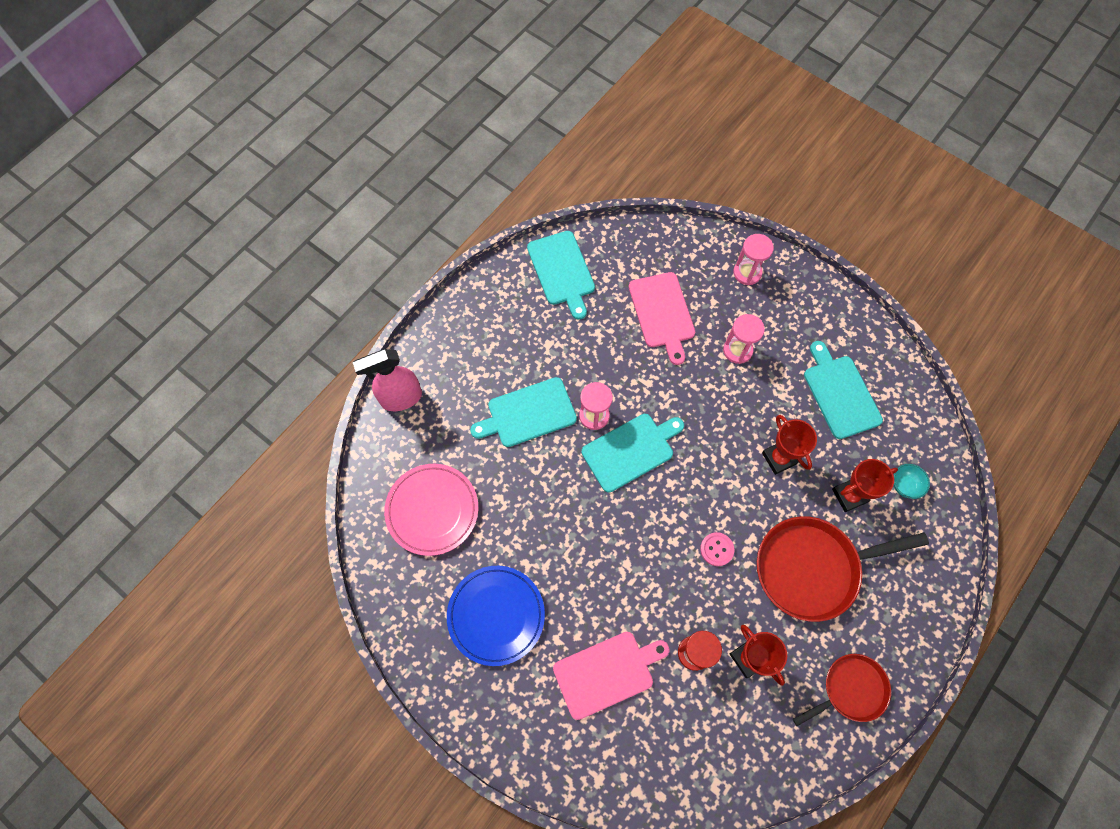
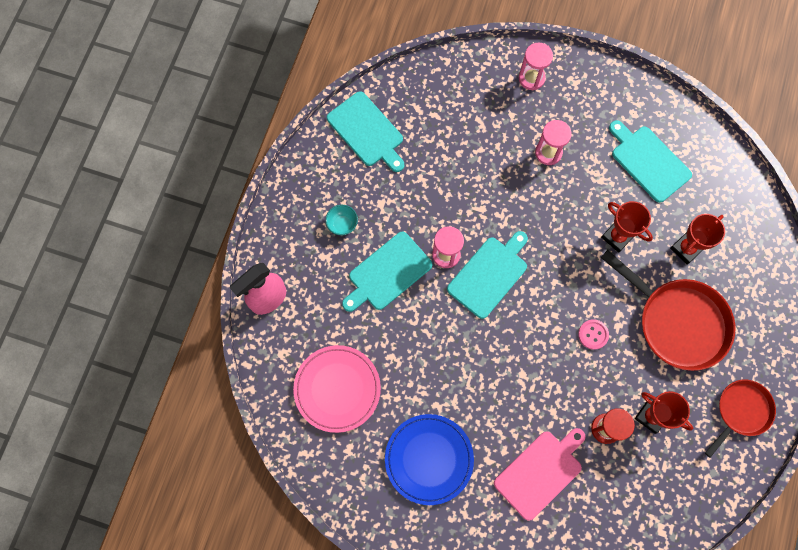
camera: 20 degrees left, 5 degrees up
(662, 313) = (471, 141): pink cutting board -> none
(813, 568) = (677, 322): red pan -> red pan turned 105 degrees counterclockwise
(904, 485) = (728, 224): turquoise bowl -> turquoise bowl (342, 224)

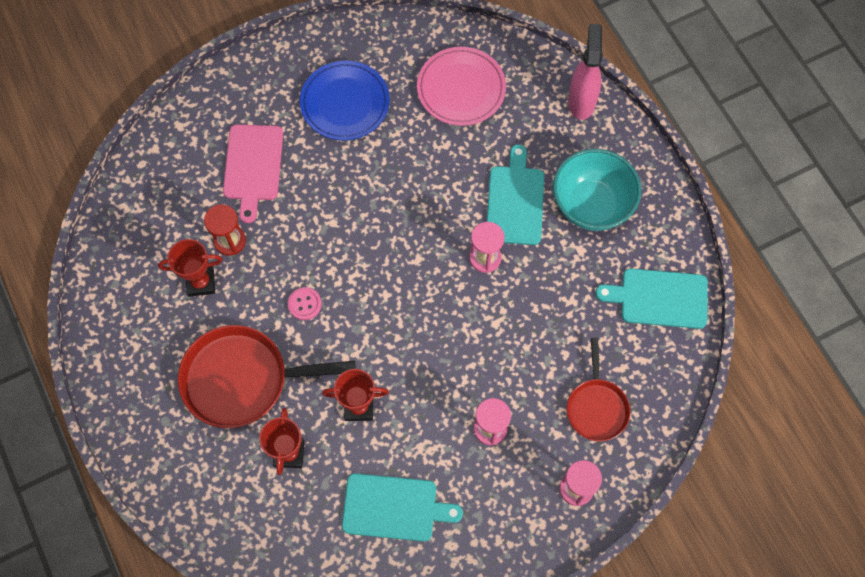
camera: 135 degrees right, 5 degrees down
(342, 224) = (591, 205): turquoise bowl -> turquoise bowl, size x2.38
(489, 275) = (434, 274): turquoise cutting board -> none
(741, 411) = (128, 352): red pan -> red pan (596, 407)

